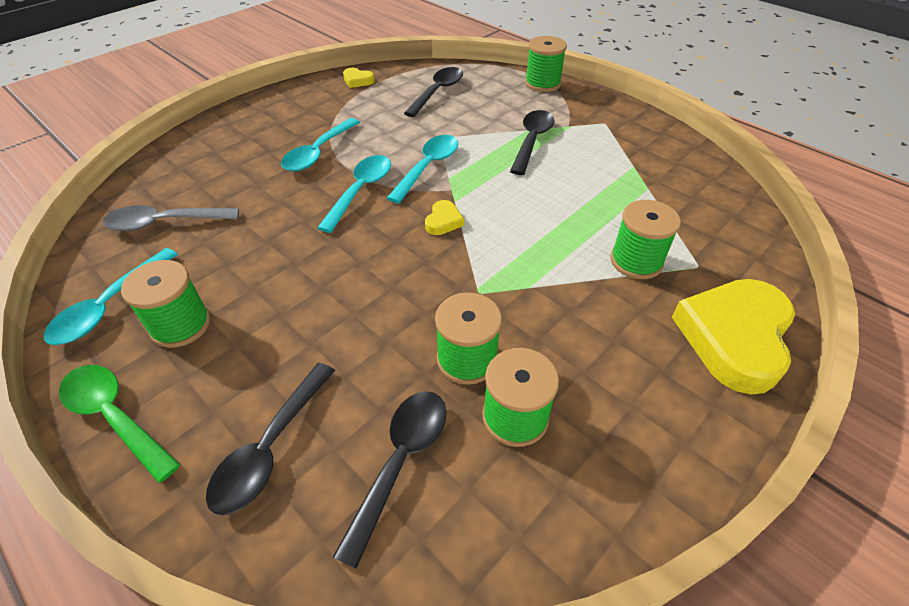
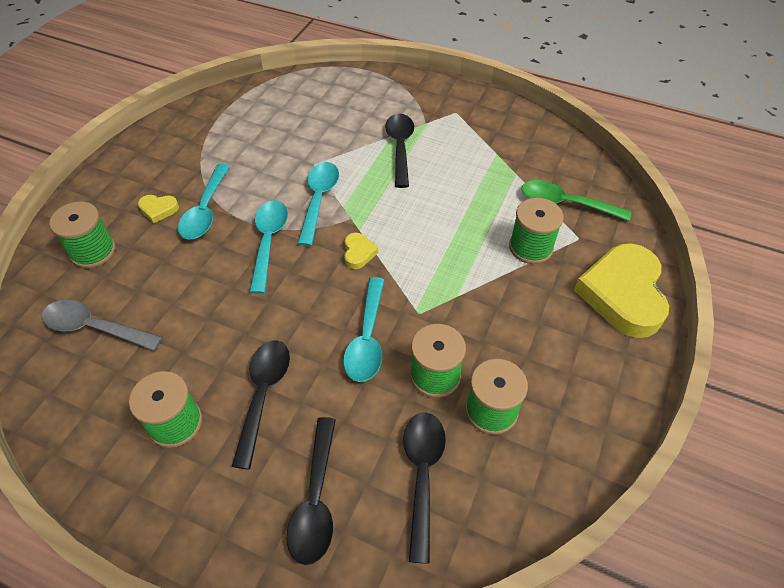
camera: 20 degrees left, 5 degrees up
(110, 306) = (95, 426): turquoise spoon -> turquoise spoon (367, 338)
(115, 417) = (168, 522): green spoon -> green spoon (565, 203)
(164, 223) = (95, 328): grey spoon -> grey spoon turned 45 degrees clockwise
(357, 80) = (201, 115): yellow heart -> yellow heart (158, 209)
(437, 92) = (288, 111): black spoon -> black spoon (263, 395)
(542, 83) = (383, 79): green spool -> green spool (93, 251)

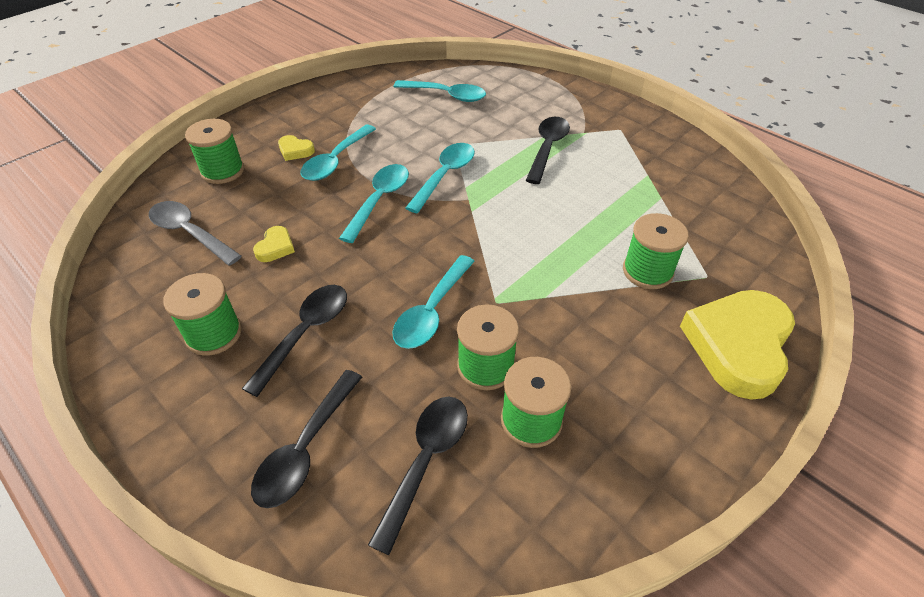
camera: 20 degrees right, 5 degrees down
(281, 112) = (446, 95): none -> turquoise spoon
(358, 253) = (461, 231): yellow heart -> yellow heart (275, 247)
(565, 203) = (706, 239): green spoon -> none

